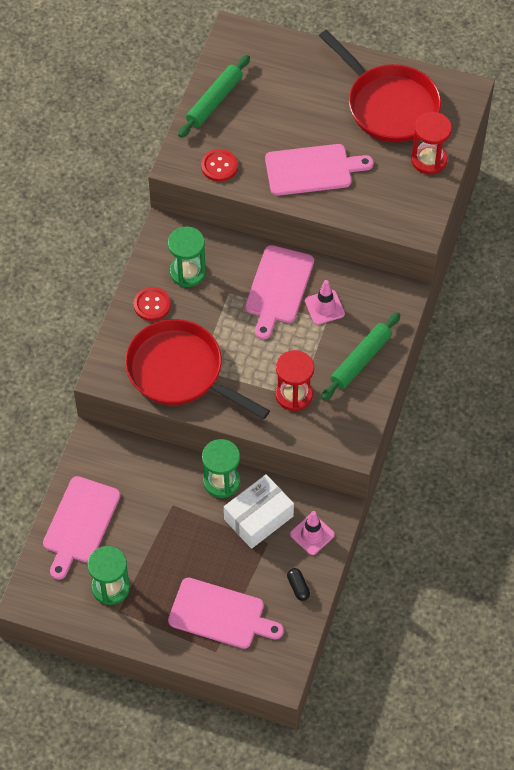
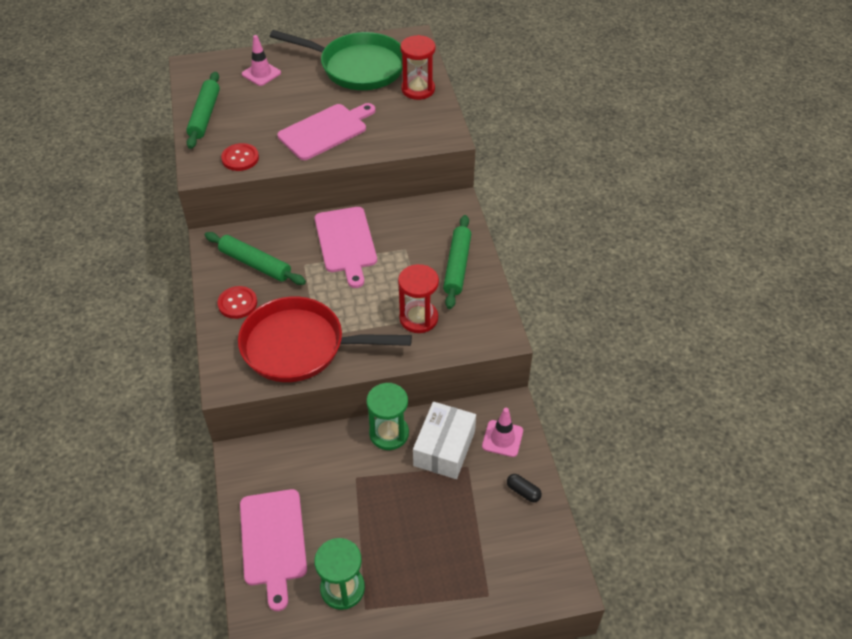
camera: 30 degrees left, 10 degrees down
(187, 272) = (255, 264): green hourglass -> green rolling pin
(220, 614) = (469, 556): pink cutting board -> none
(324, 307) = (397, 240): pink traffic cone -> pink traffic cone (261, 73)
(388, 105) = (357, 67): red pan -> green pan

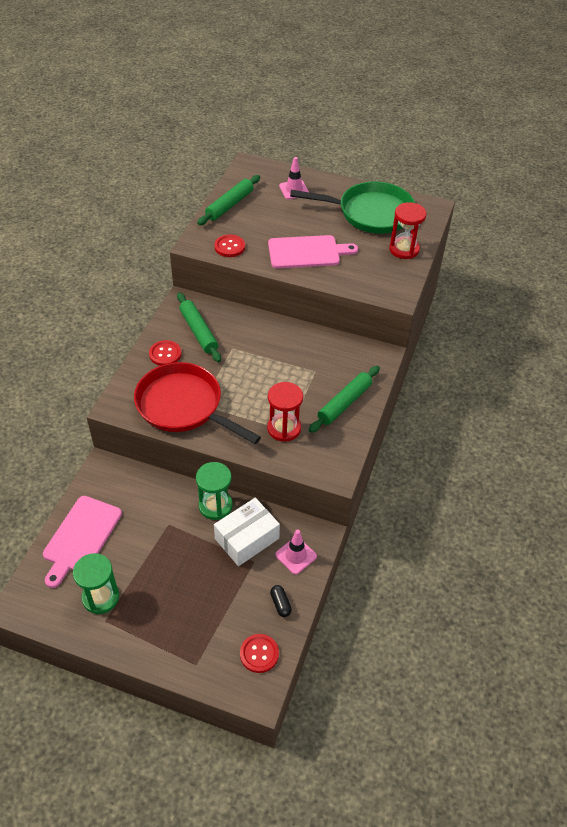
camera: 30 degrees right, 0 degrees up
(346, 242) = (275, 346): pink cutting board -> none
(357, 67) = (370, 213): green pan -> green pan turned 45 degrees counterclockwise
(539, 549) = (259, 654): none -> red button

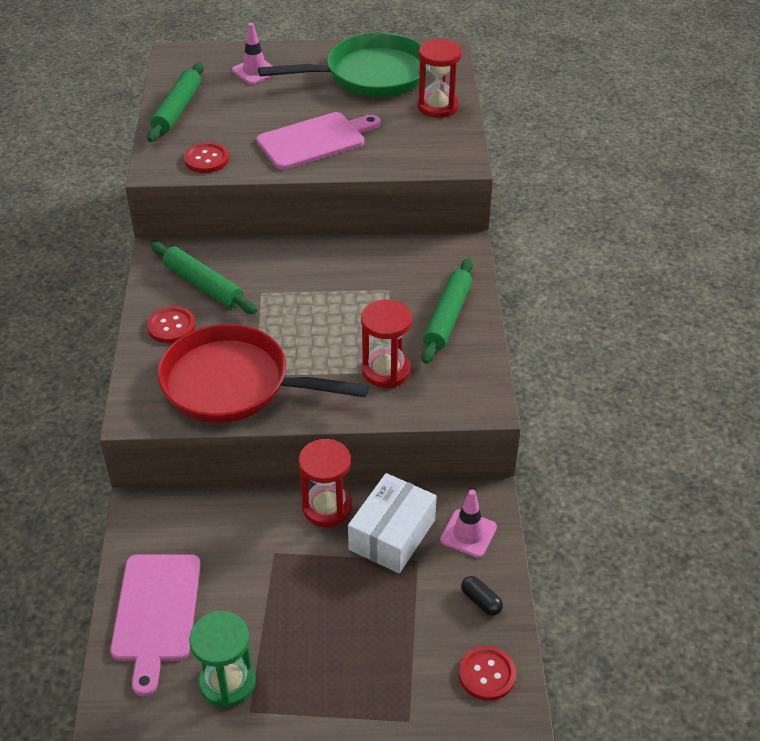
camera: 20 degrees left, 5 degrees down
(215, 505) = (327, 507): green hourglass -> red hourglass

